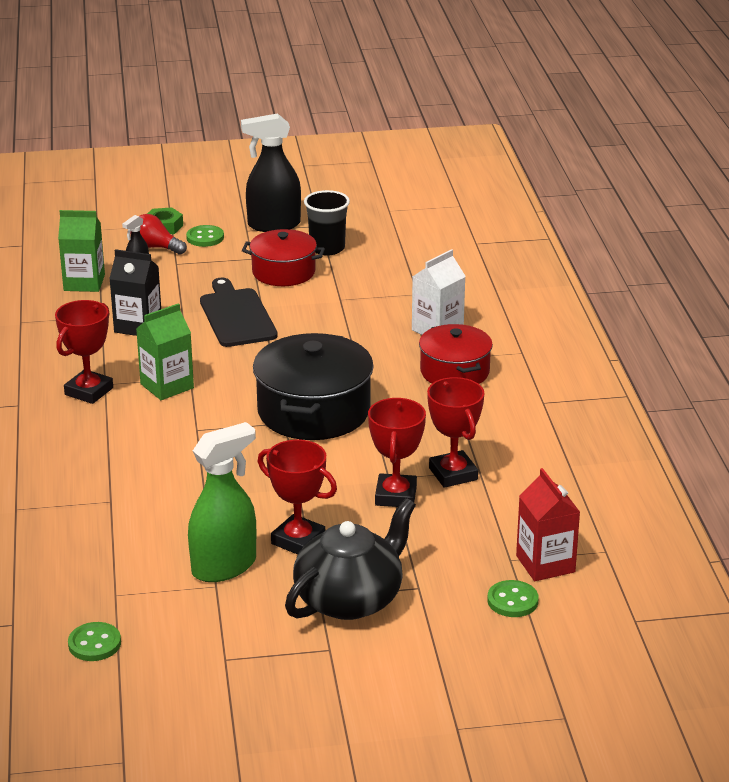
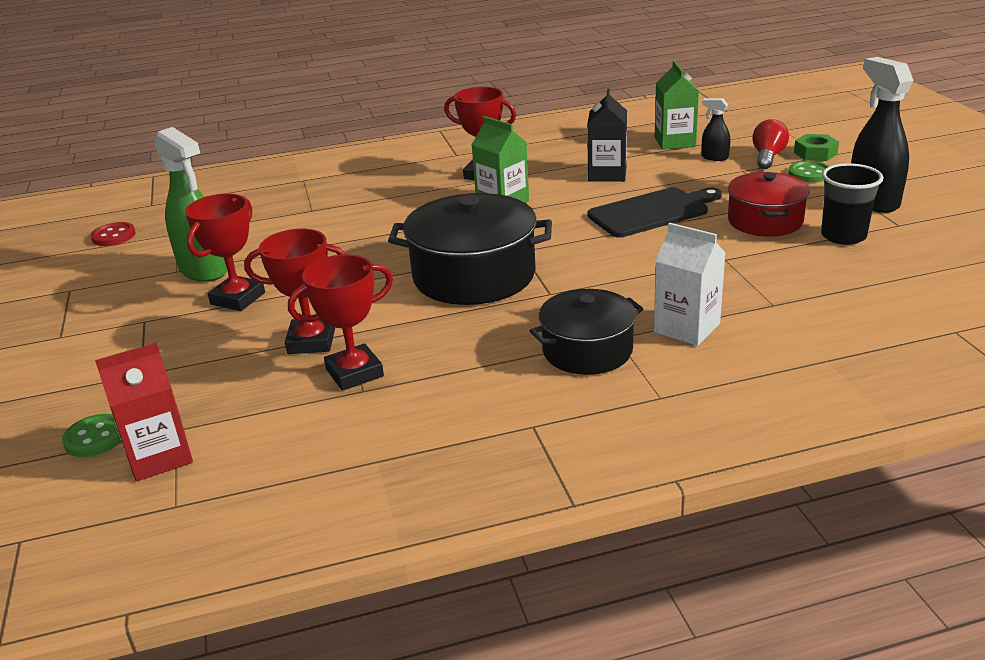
camera: 85 degrees right, 0 degrees up
(94, 644) = (113, 236): green button -> red button
(350, 599) = (134, 337): black teapot -> none
(454, 372) = (587, 350): red pot -> black pot

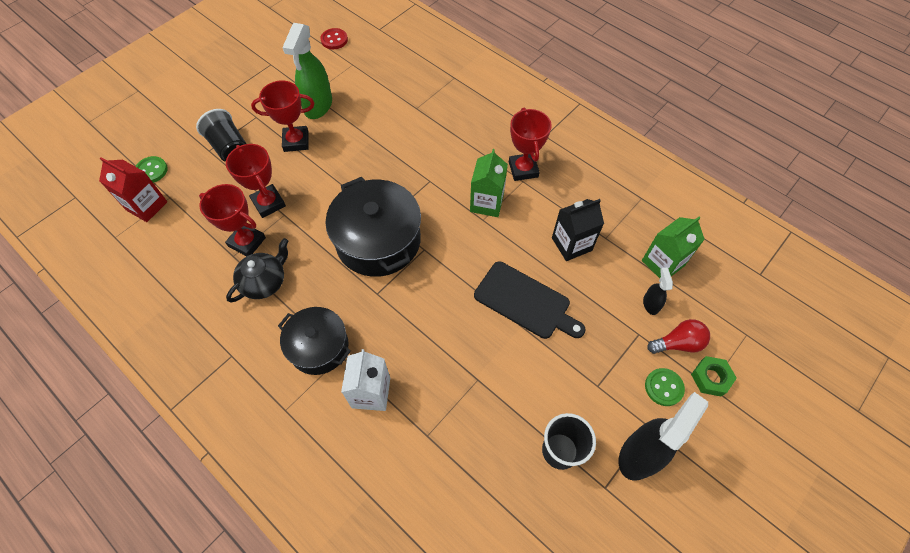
camera: 55 degrees right, 30 degrees up
(164, 354) = (229, 147): none -> black cup
(439, 371) = (264, 281): none -> black teapot
(765, 221) = (554, 384): red pot -> none

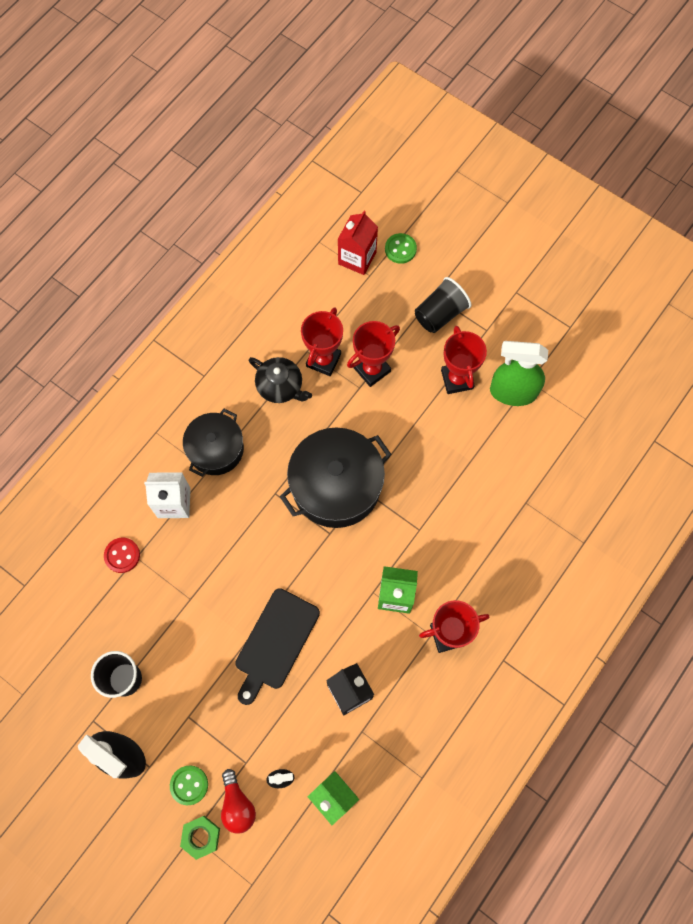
camera: 85 degrees right, 10 degrees up
(334, 40) = (624, 390): red button -> red button (122, 555)

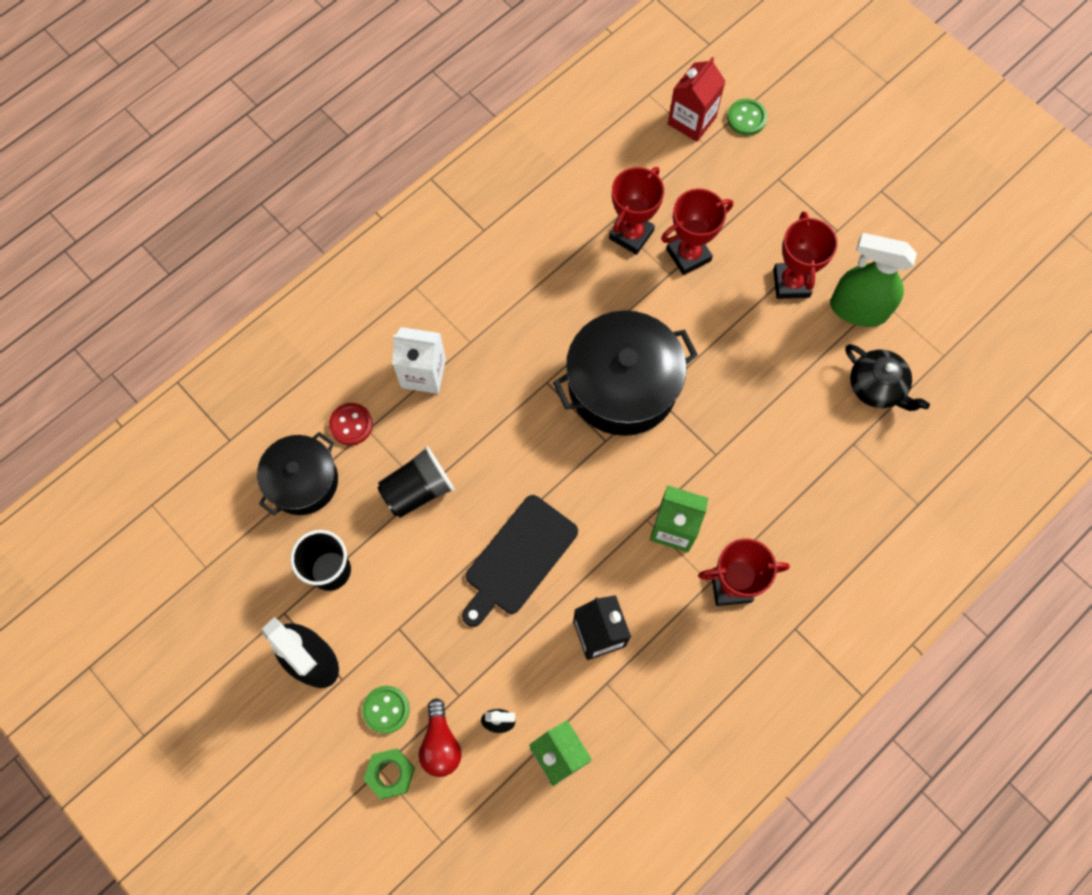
camera: 10 degrees right, 0 degrees up
(216, 449) = (484, 318): black pot -> black pot (303, 481)
(280, 386) = (574, 257): black teapot -> black teapot (877, 387)
(440, 314) = (783, 202): black cup -> black cup (418, 490)

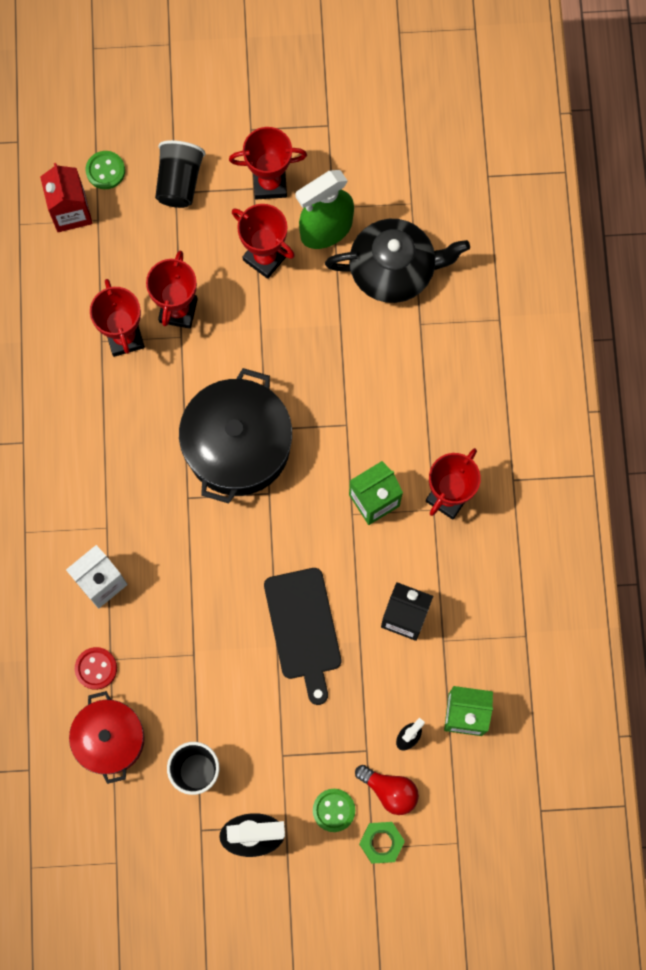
camera: 50 degrees left, 5 degrees up
(303, 481) = (110, 739): black pot -> red pot
(418, 490) = (190, 659): black cup -> black cup (179, 182)
(853, 238) = (270, 183): none -> red trophy
(877, 387) = (394, 270): black teapot -> black teapot, size x1.52

